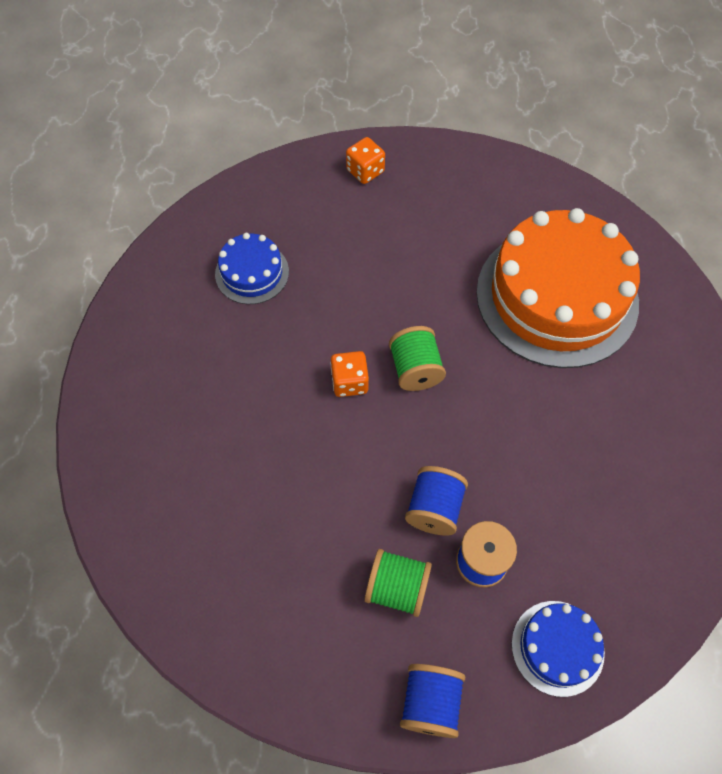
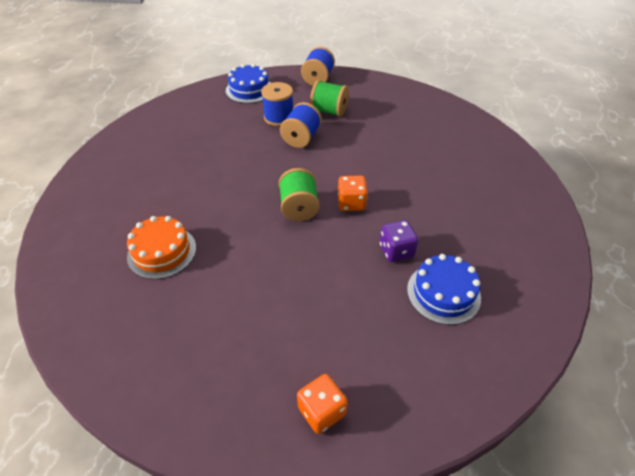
camera: 175 degrees left, 15 degrees down
(296, 317) = (396, 251): none -> purple dice
(557, 297) = (162, 252): orange cake -> orange cake, size x0.47

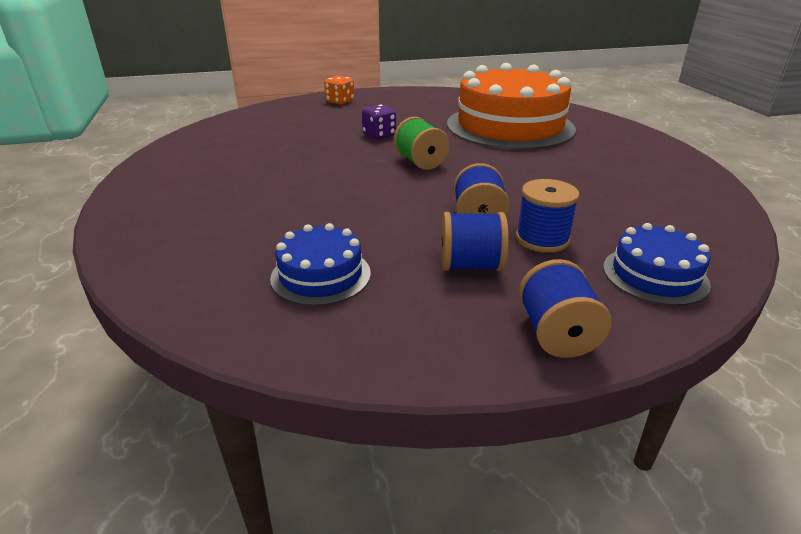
camera: 160 degrees right, 15 degrees down
(162, 252) = (510, 126): orange cake -> orange cake, size x2.15
(329, 111) = (471, 266): green spool -> blue spool
(351, 203) = (367, 173): orange dice -> none
(396, 251) = (308, 153): purple dice -> purple dice (379, 135)
(443, 293) = (263, 141): blue cake -> blue cake (321, 275)

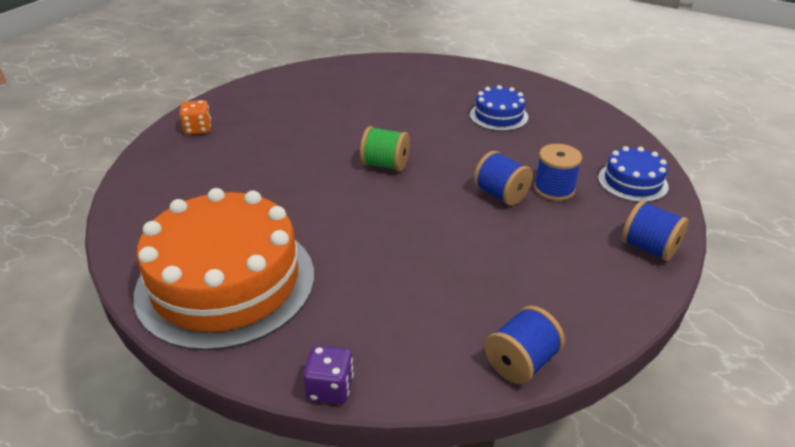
camera: 45 degrees left, 5 degrees up
(321, 275) = (490, 296): blue cake -> blue cake (498, 116)
(379, 135) = (306, 152): purple dice -> purple dice (330, 388)
(471, 266) = (551, 232): blue spool -> blue spool (521, 362)
(510, 126) = (387, 97): orange cake -> orange cake (226, 282)

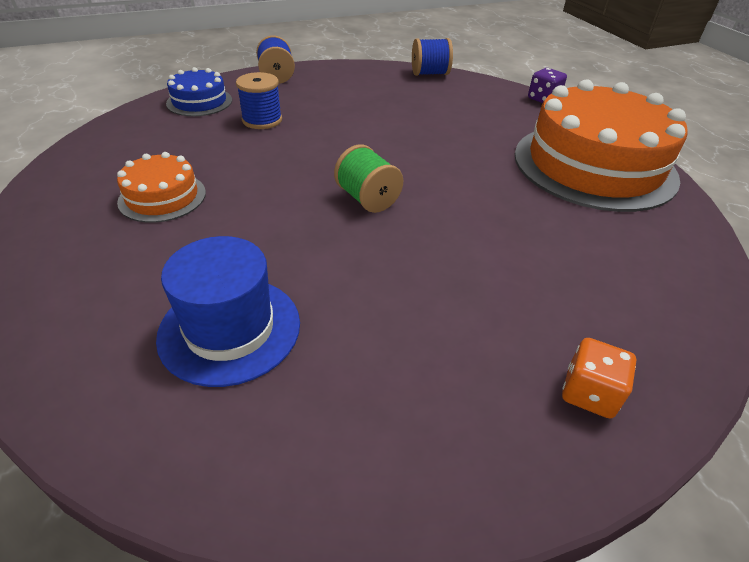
camera: 145 degrees left, 5 degrees up
(372, 91) = (230, 329): none -> blue hat
(498, 116) = (162, 197): blue cake -> orange cake
(501, 194) = (307, 133): blue spool -> none

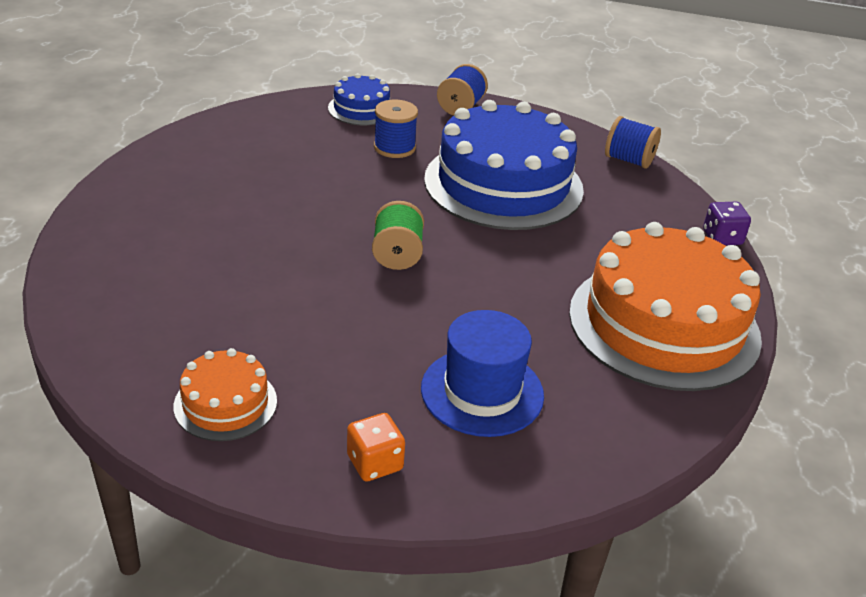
camera: 35 degrees right, 5 degrees down
(162, 197) = (245, 184): orange cake -> orange cake (225, 403)
(230, 329) = (193, 296): blue hat -> blue hat (482, 392)
(374, 116) = (503, 184): none -> blue cake

